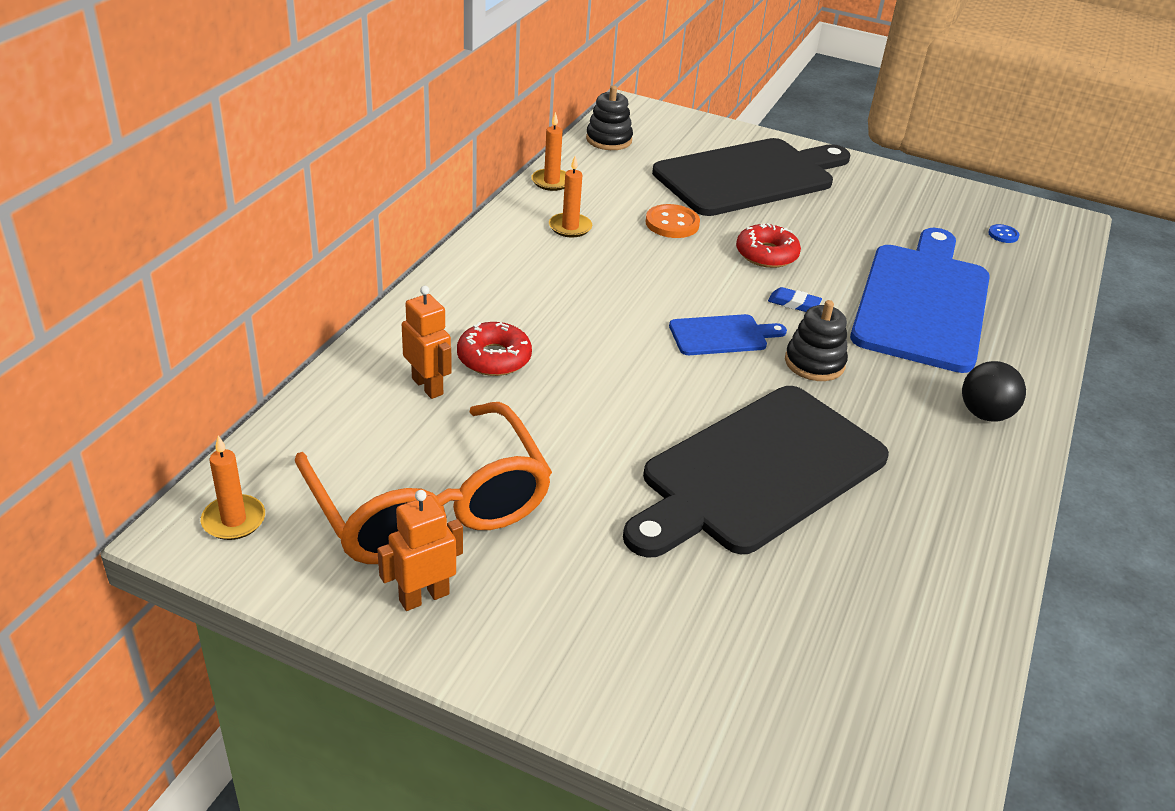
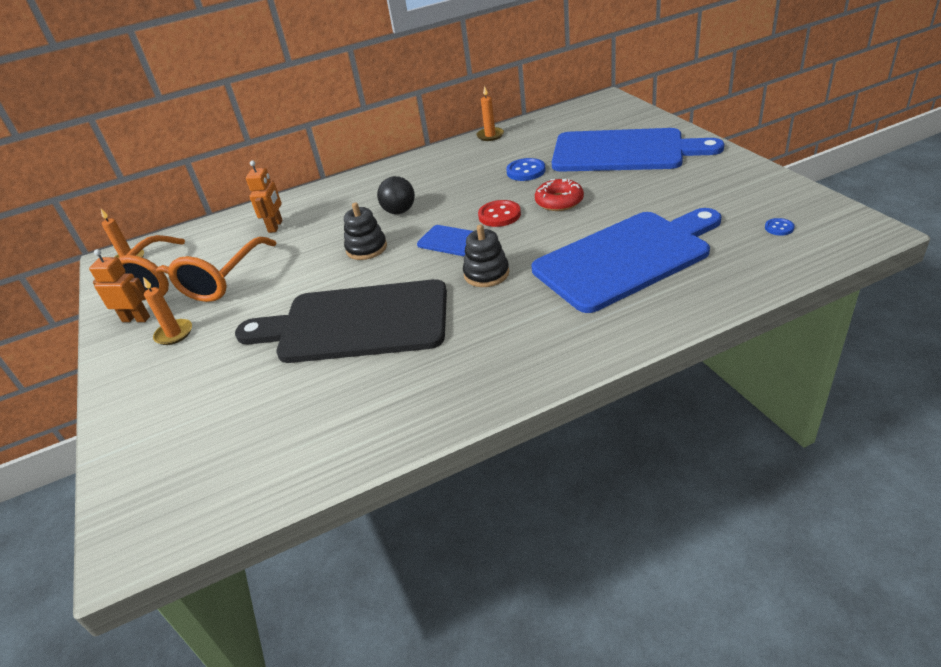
camera: 50 degrees right, 0 degrees up
(494, 358) = (323, 221): red donut -> none
(570, 227) = (462, 162): orange candle -> orange candle (174, 334)
(609, 140) = (561, 116): black stacking toy -> black stacking toy (366, 248)
(672, 223) = (526, 171): orange button -> blue button
(724, 288) = (499, 215): none -> red button
(749, 176) = (624, 151): black cutting board -> blue cutting board
(794, 304) = (530, 235): blue eraser -> none
(984, 414) = (553, 343): black ball -> black ball (399, 211)

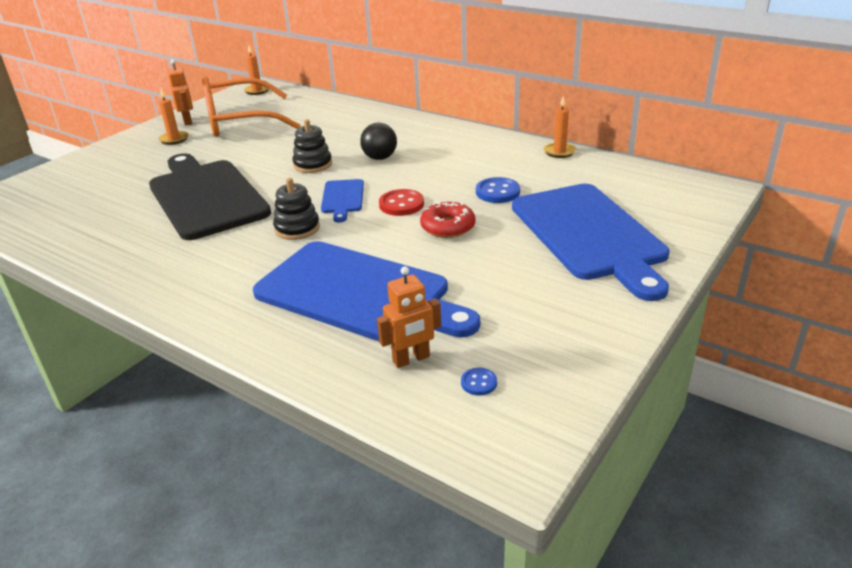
camera: 55 degrees right, 5 degrees down
(276, 226) = (327, 119): orange robot -> orange robot (411, 359)

